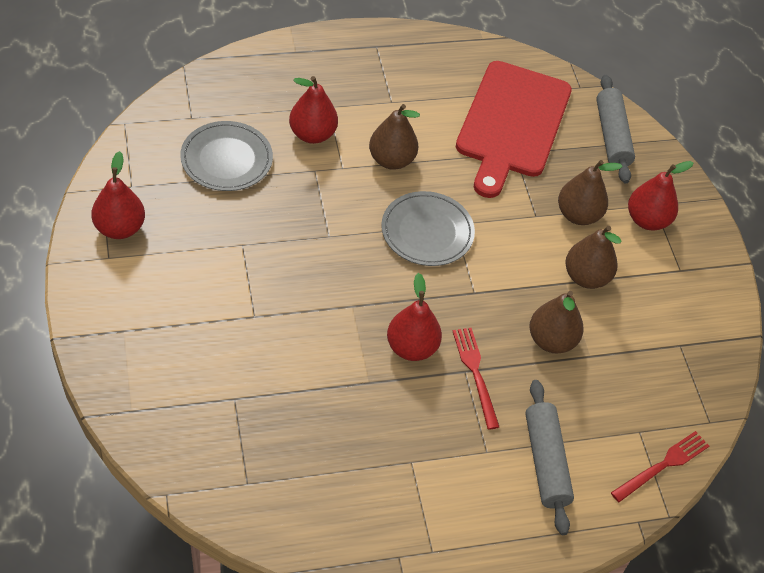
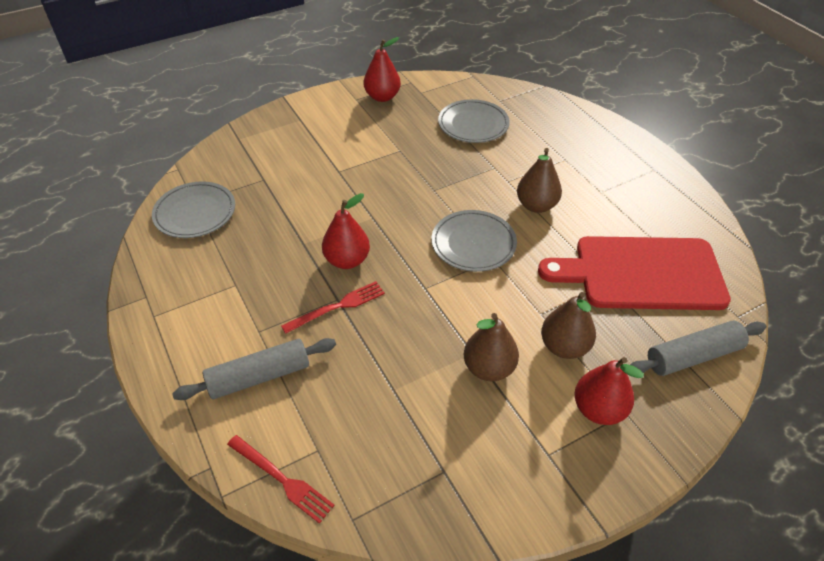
camera: 80 degrees right, 5 degrees down
(269, 485) = (195, 213): none -> grey plate
(312, 134) = (529, 158): red pear -> none
(551, 340) = (398, 354): brown pear -> none

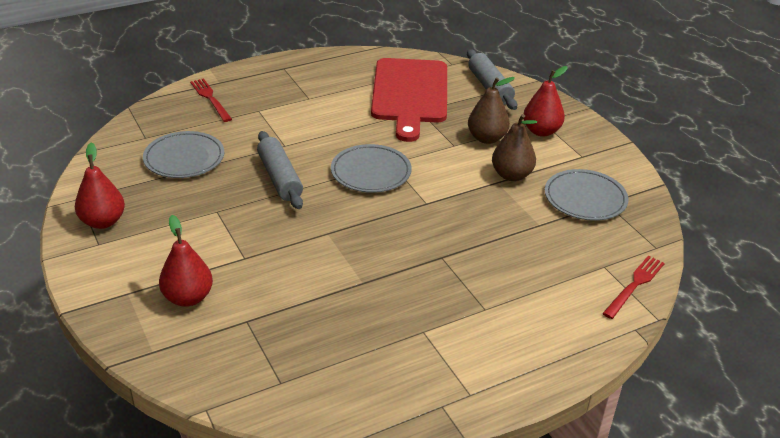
camera: 90 degrees left, 10 degrees down
(195, 213) = (301, 379): grey plate -> grey plate (585, 198)
(259, 376) = (538, 305): grey rolling pin -> grey rolling pin (279, 178)
(337, 307) = (451, 257): red fork -> red fork (210, 99)
(347, 260) = (390, 251): red pear -> red pear (188, 298)
(536, 205) = (323, 133): brown pear -> none

